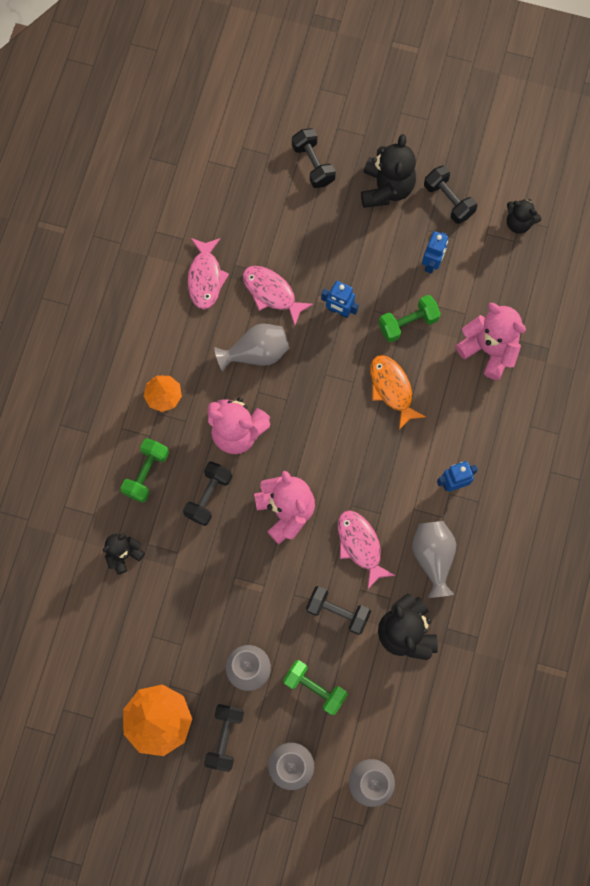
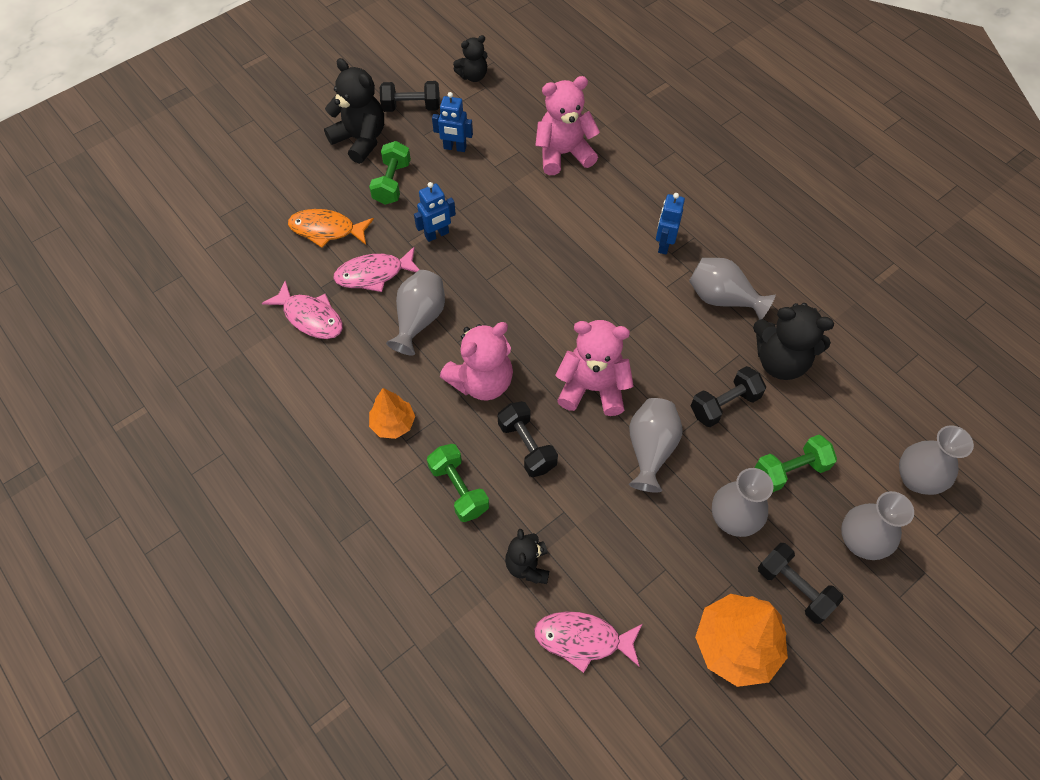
camera: 55 degrees left, 15 degrees down
(264, 581) = (650, 450): none -> grey vase
(313, 164) = (288, 176): black dumbbell -> none
(360, 545) = (671, 348): pink fish -> pink fish (583, 639)
(392, 389) = (542, 238): orange fish -> orange fish (326, 230)
(408, 323) = (492, 193): green dumbbell -> green dumbbell (392, 183)
(432, 263) = (455, 148): blue robot -> blue robot turned 135 degrees clockwise

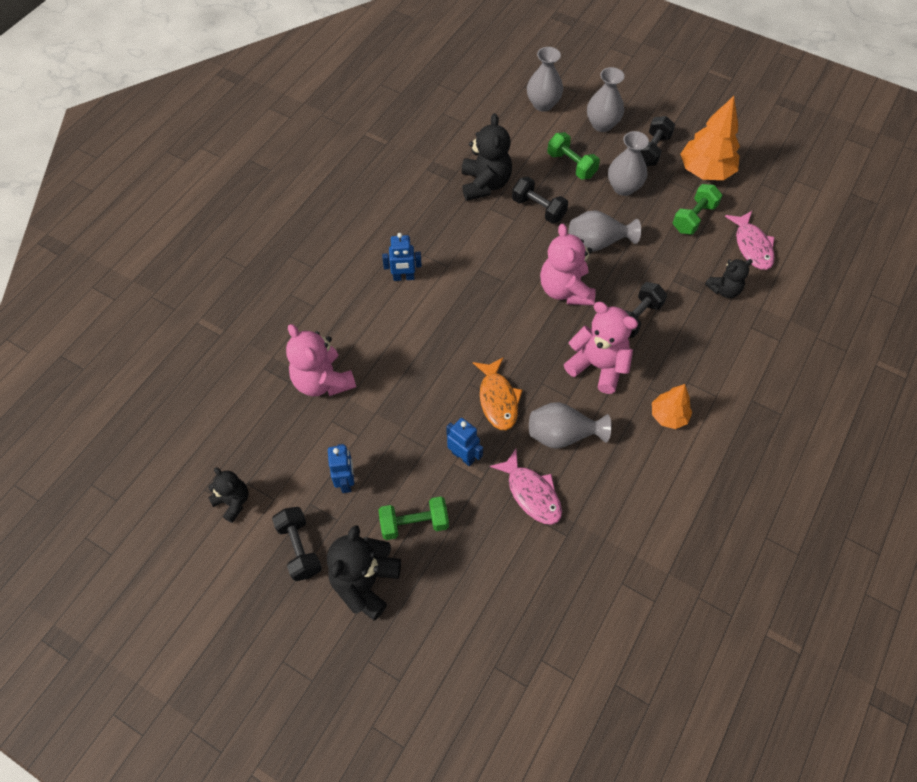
camera: 110 degrees left, 0 degrees up
(310, 317) = (603, 529): pink fish -> none
(326, 230) = (498, 561): orange fish -> orange fish (498, 399)
(459, 489) = (695, 350): green dumbbell -> green dumbbell (693, 218)
(722, 299) = (443, 228): grey vase -> none

